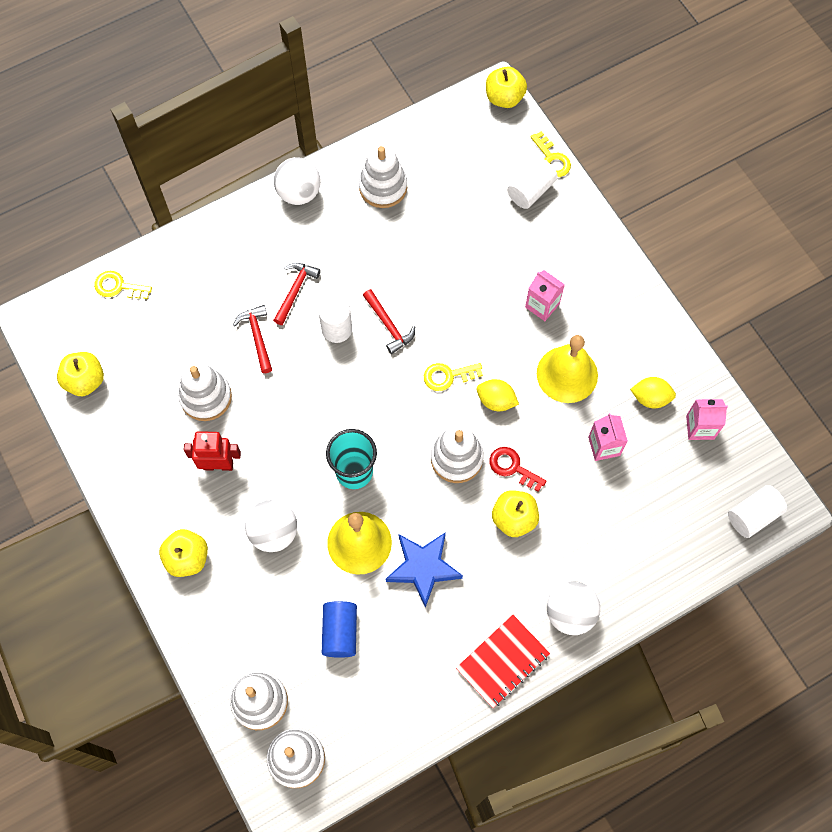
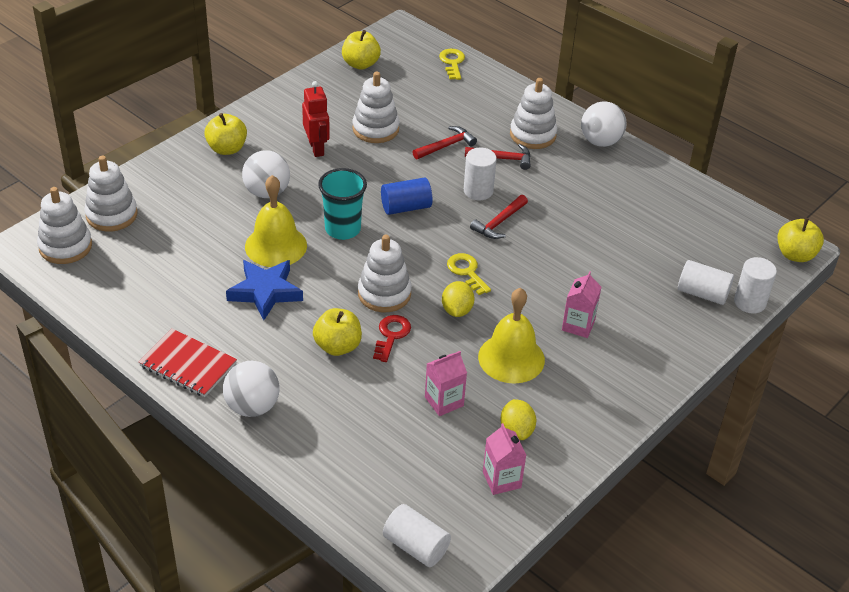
camera: 70 degrees right, 25 degrees down
(340, 632) = (187, 250): blue cylinder -> blue cylinder (406, 207)
(383, 187) = (640, 191): white stacking toy -> white stacking toy (533, 135)
(551, 159) = (749, 302): yellow key -> white cylinder

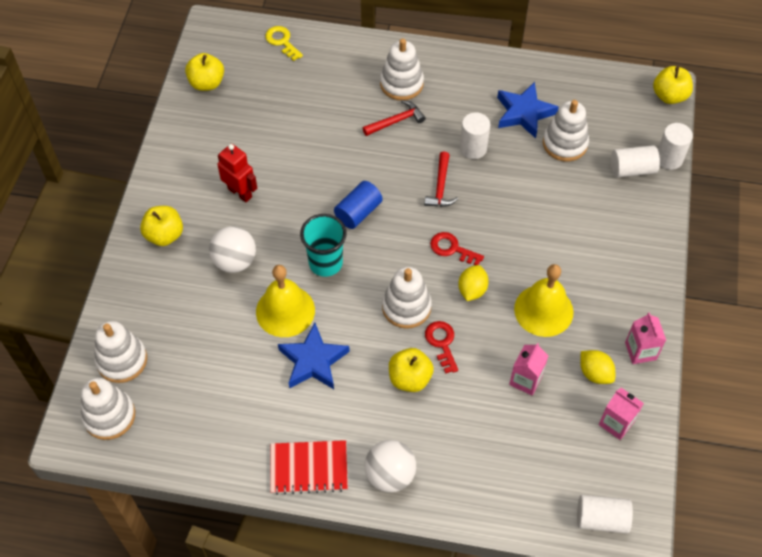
camera: 30 degrees left, 15 degrees up
(375, 129) = (273, 146): white stacking toy -> white stacking toy (565, 143)
(446, 146) = (342, 132): red hammer -> none
(457, 310) = (472, 290): yellow lemon -> yellow lemon turned 45 degrees clockwise
(467, 272) = (452, 249): yellow key -> red key
(478, 191) = (401, 164): white cylinder -> white cylinder (473, 148)
(578, 325) = (568, 251): pink carton -> pink carton (640, 351)
(600, 141) = (457, 62): white ball -> none
(631, 204) = (524, 113): none -> blue star

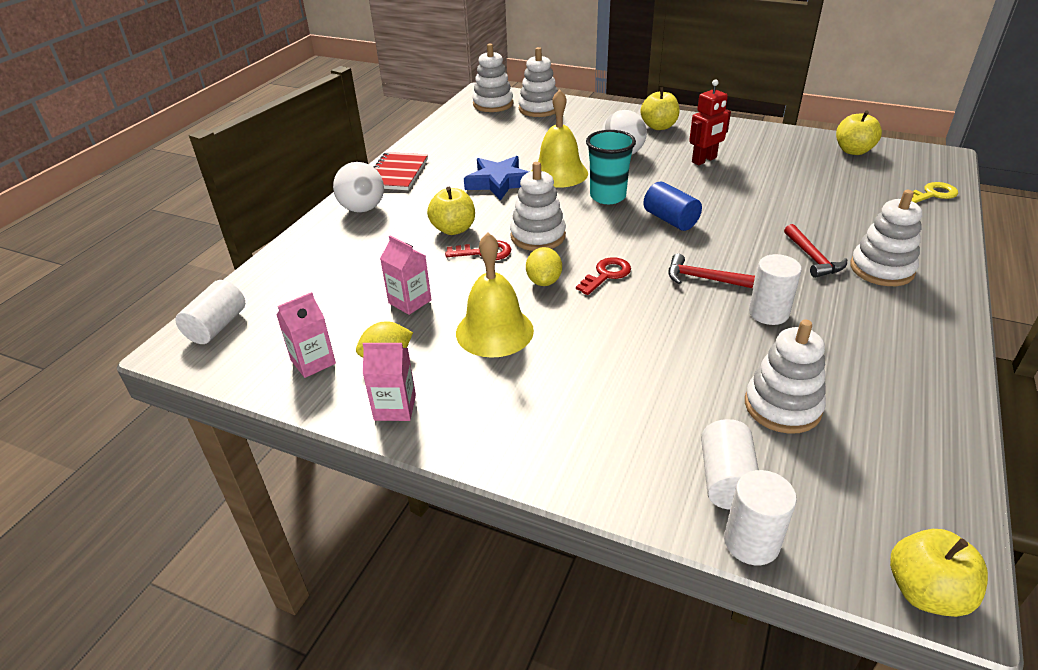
camera: 105 degrees right, 20 degrees down
(472, 290) = (544, 281): yellow lemon -> yellow lemon turned 60 degrees clockwise
(524, 113) = (843, 373): blue star -> none

